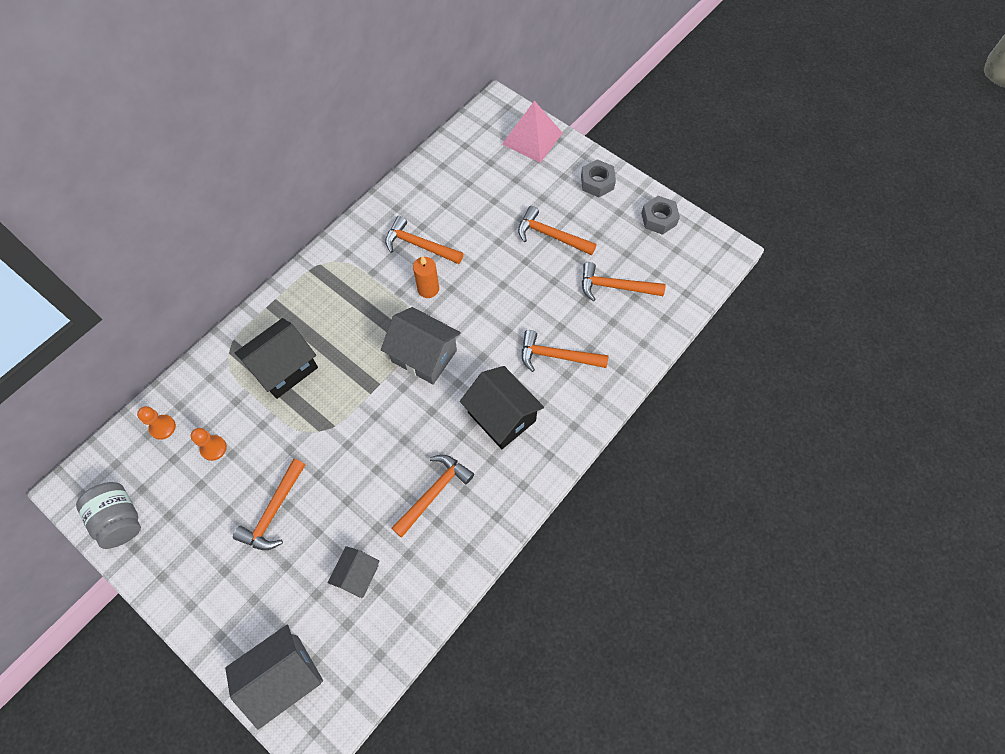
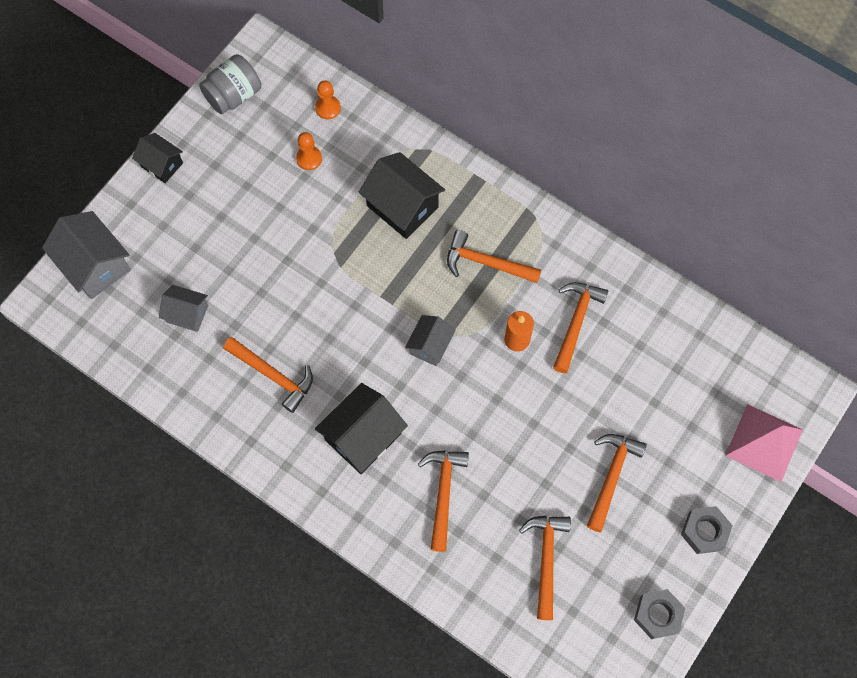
camera: 85 degrees right, 5 degrees up
(181, 599) = (162, 165): none -> black house
(274, 511) = (247, 226): orange hammer -> orange hammer (486, 263)
(424, 356) = (430, 346): grey house -> grey house, size x0.60

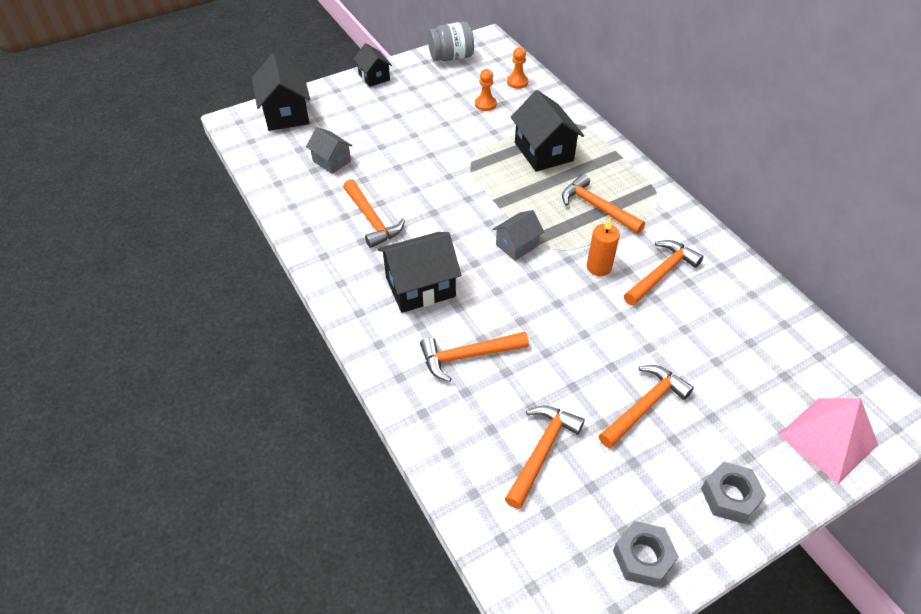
camera: 25 degrees right, 20 degrees down
(95, 265) = (286, 114): grey house -> black house
(443, 493) = (468, 356): orange hammer -> orange hammer turned 135 degrees counterclockwise

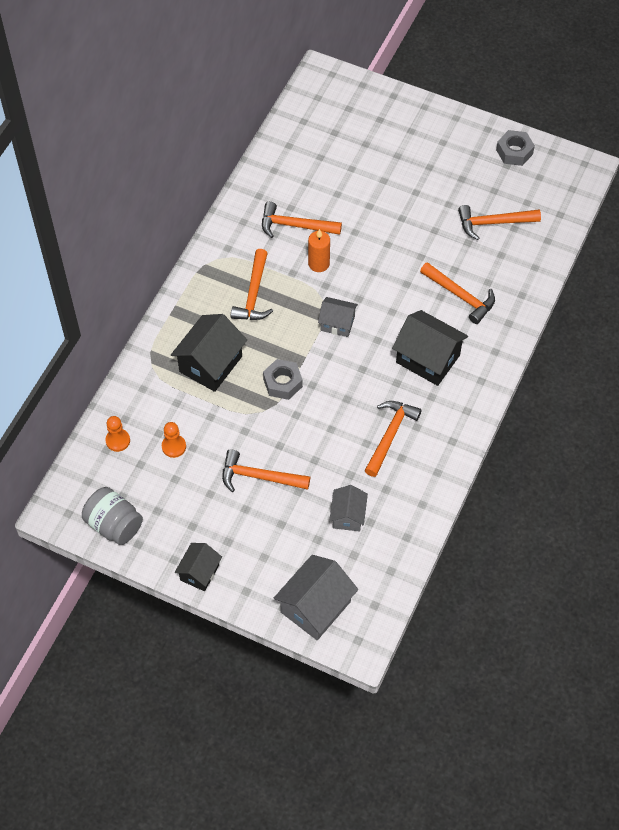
camera: 125 degrees left, 10 degrees up
(286, 114) = (315, 607): black house -> grey house
(644, 406) = (418, 189): orange hammer -> orange hammer (259, 477)
(729, 496) = (445, 130): grey nut -> grey nut (282, 383)
(828, 439) = (367, 100): pink pyramid -> none

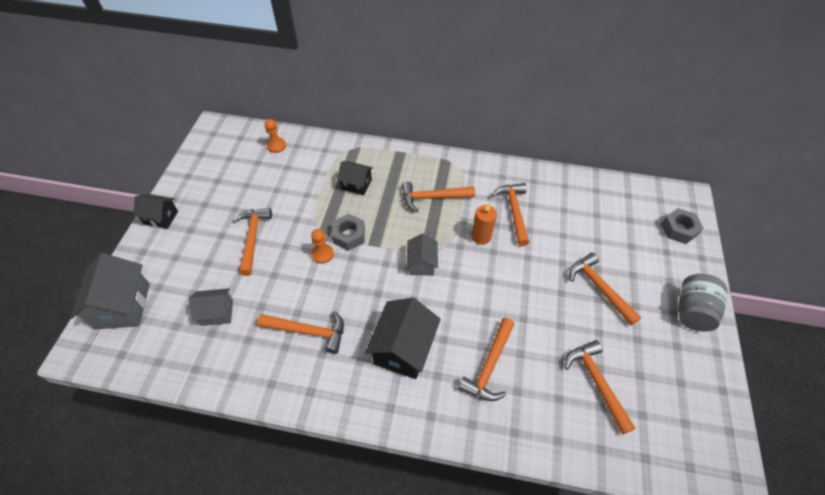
camera: 75 degrees right, 5 degrees down
(114, 525) = (204, 159): grey jar -> grey jar (692, 311)
(174, 446) = (275, 178): orange pawn -> orange pawn (322, 254)
(210, 364) = (356, 184): black house -> black house, size x0.60
(315, 607) = (123, 305): grey house -> grey house turned 60 degrees clockwise
(404, 186) = (599, 288): none -> orange hammer
(514, 152) = (703, 387): grey nut -> grey nut (678, 229)

